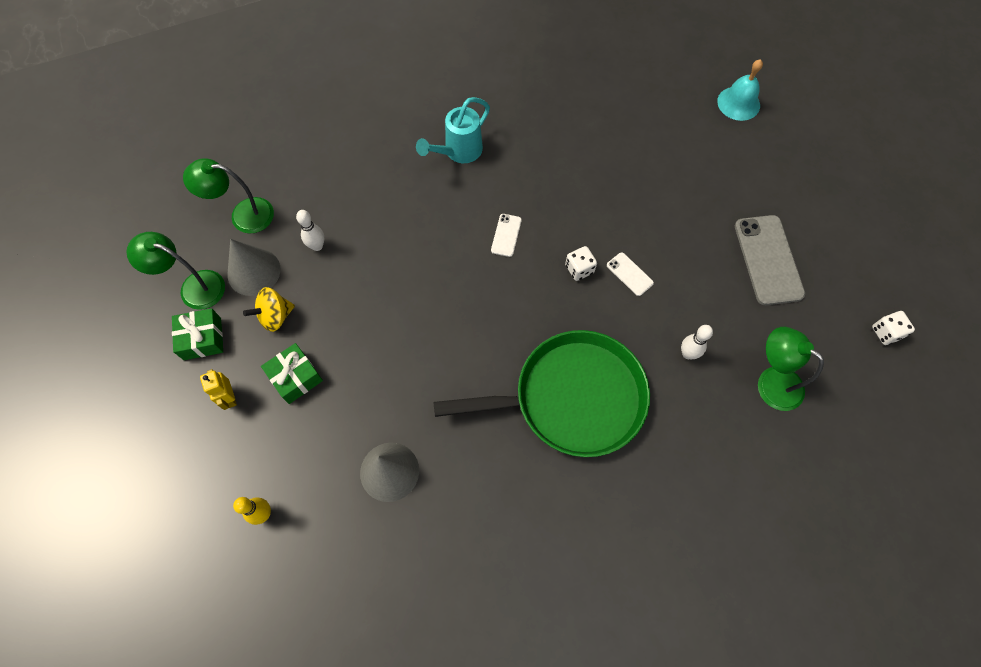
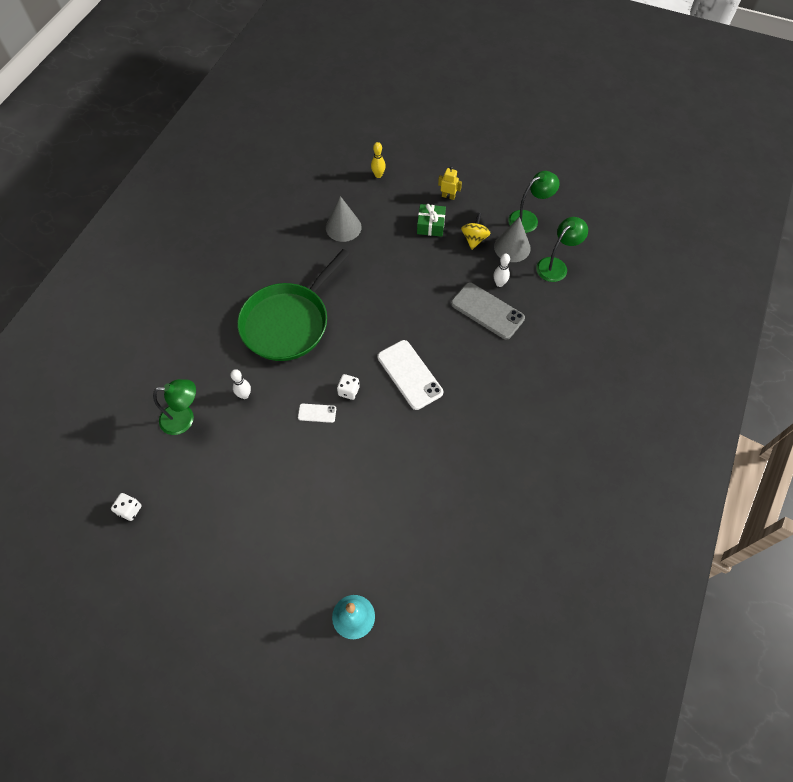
camera: 135 degrees right, 5 degrees down
(202, 338) = (493, 205): green gift -> none
(458, 152) = (495, 400): turquoise watering can -> none
(506, 235) = (410, 374): white phone -> white phone, size x2.05
(768, 260) = (238, 497): grey phone -> grey phone (487, 311)

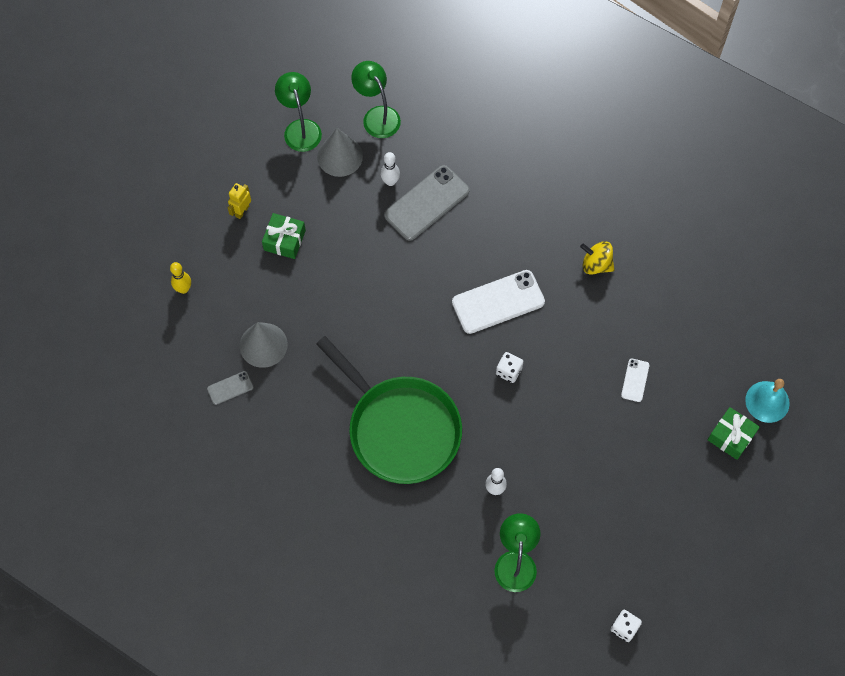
camera: 80 degrees left, 5 degrees up
(307, 214) = (230, 388): none -> grey phone
(313, 585) = (731, 436): none -> green gift
(317, 413) = (532, 409): white phone -> white phone (635, 380)
(474, 239) = (317, 195): yellow spinning top -> yellow spinning top (596, 264)

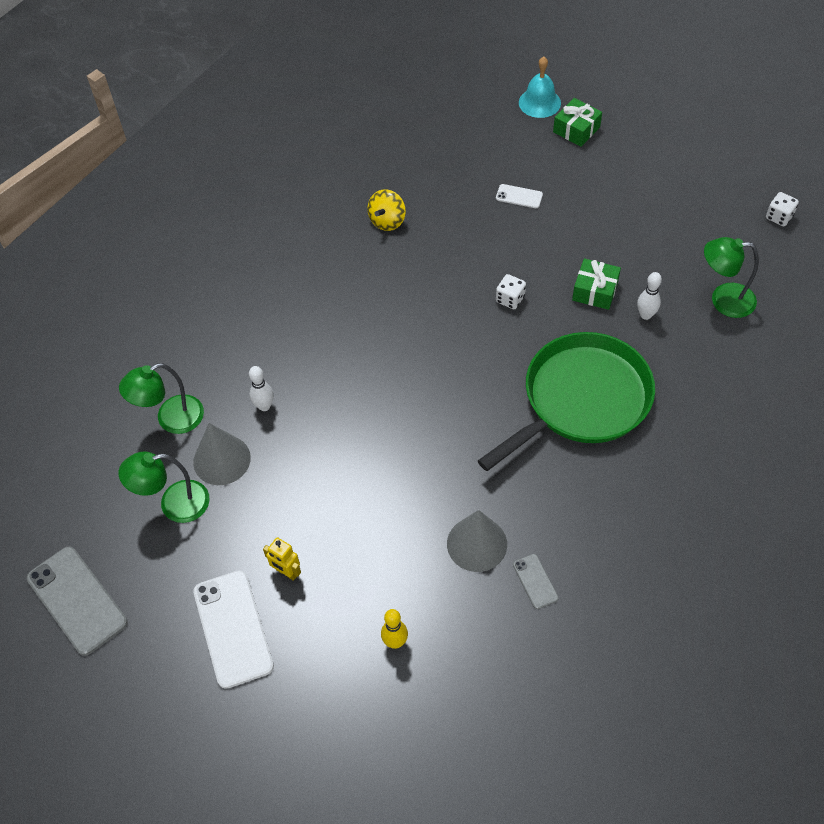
camera: 85 degrees left, 10 degrees down
(284, 240) = (333, 521): green gift -> green gift (595, 291)
(426, 203) = (297, 370): grey phone -> grey phone (77, 600)
(498, 302) = (427, 306): white phone -> white phone (233, 628)

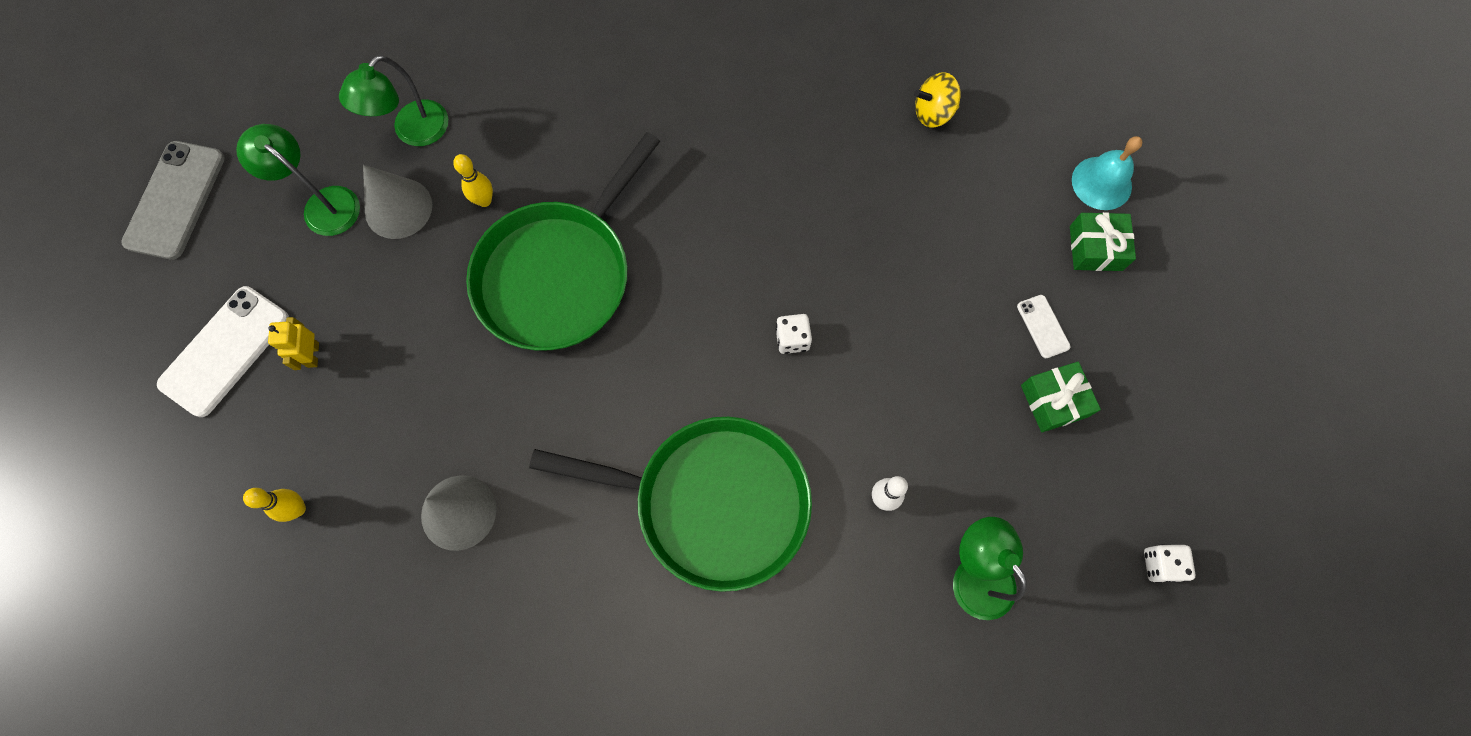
camera: 50 degrees right, 15 degrees up
(171, 419) = (413, 132): green lamp -> green lamp turned 75 degrees counterclockwise
(264, 406) = (484, 200): white bowling pin -> yellow bowling pin
(358, 394) = (558, 275): none -> green pan
(387, 221) = (800, 148): yellow spinning top -> yellow spinning top (933, 113)
(519, 196) = (943, 253): white phone -> white phone (1042, 326)
(535, 581) = (451, 601): grey phone -> none
(595, 291) = (874, 421): green gift -> green gift (1054, 401)

